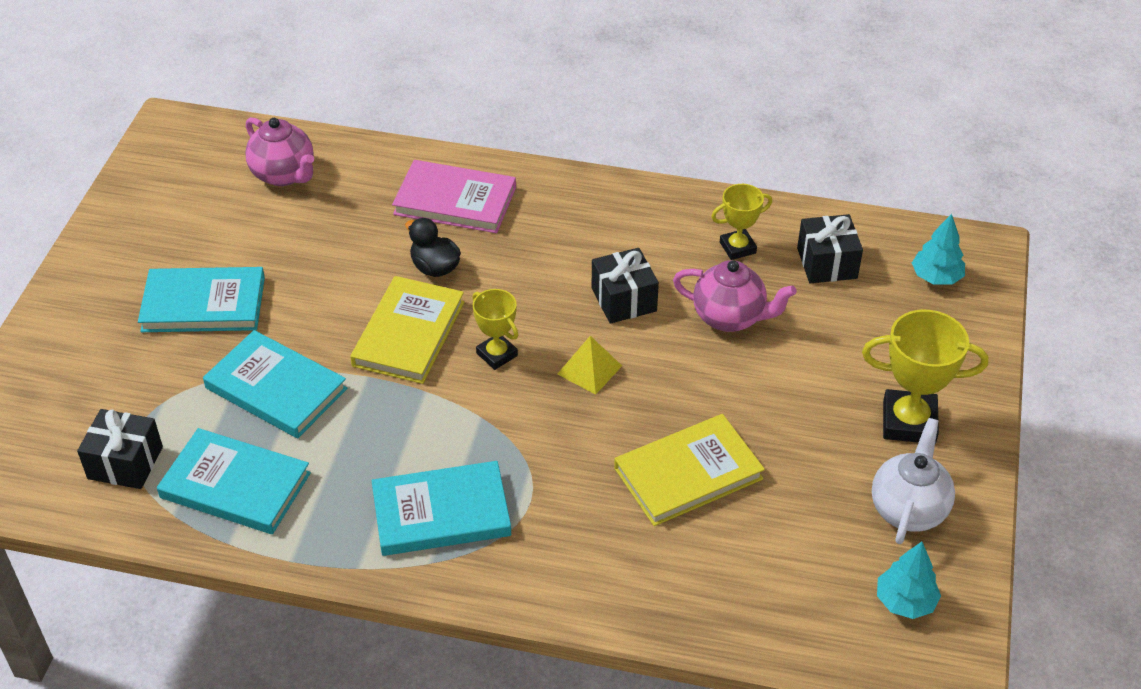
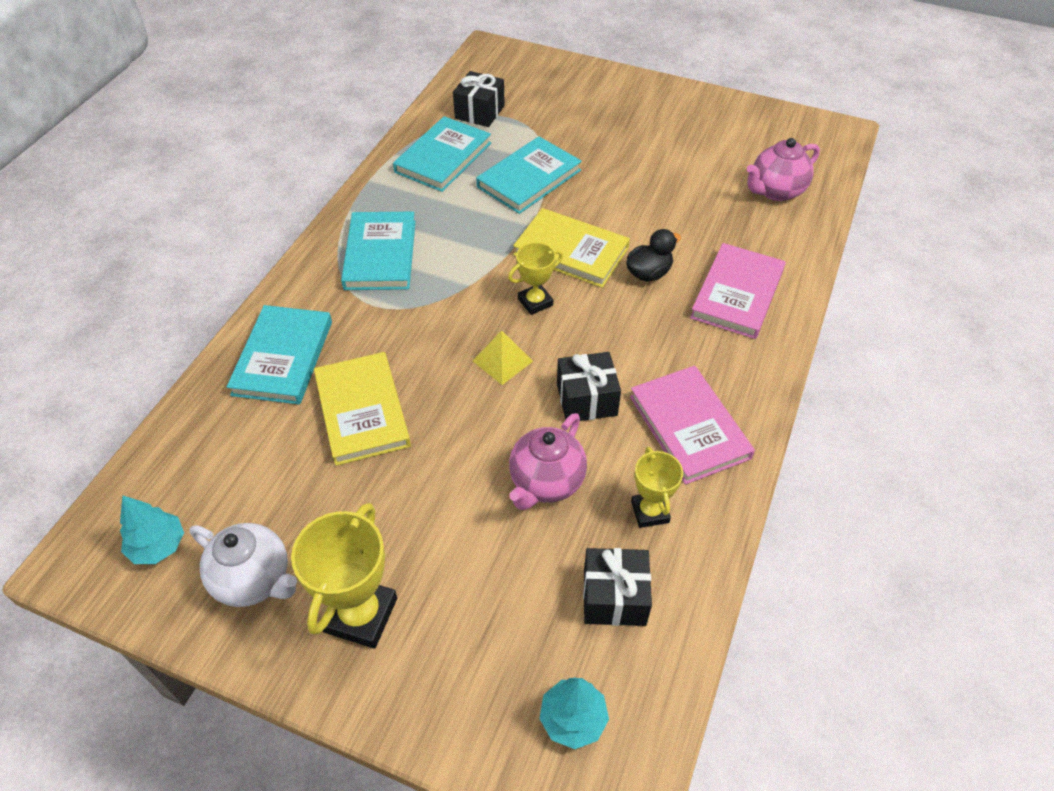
camera: 100 degrees right, 5 degrees up
(203, 304) = (624, 146): turquoise book -> turquoise book (283, 358)
(637, 228) = (689, 427): none -> pink book

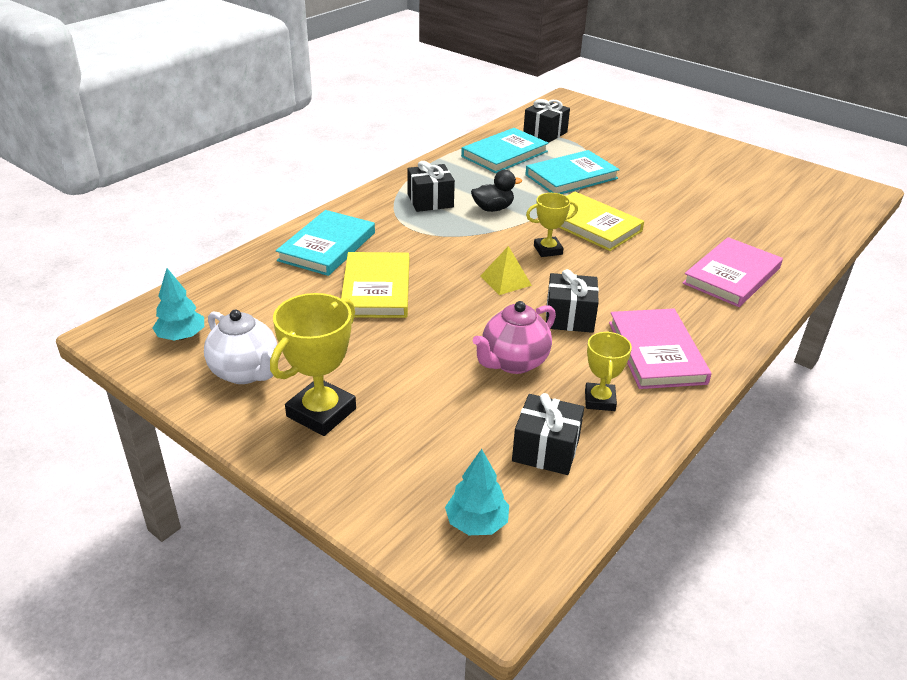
camera: 15 degrees right, 15 degrees down
(380, 254) = (430, 201): turquoise book -> black gift
(648, 273) = (654, 249): black duck -> black duck (493, 208)
(775, 191) = (790, 218): pink teapot -> none

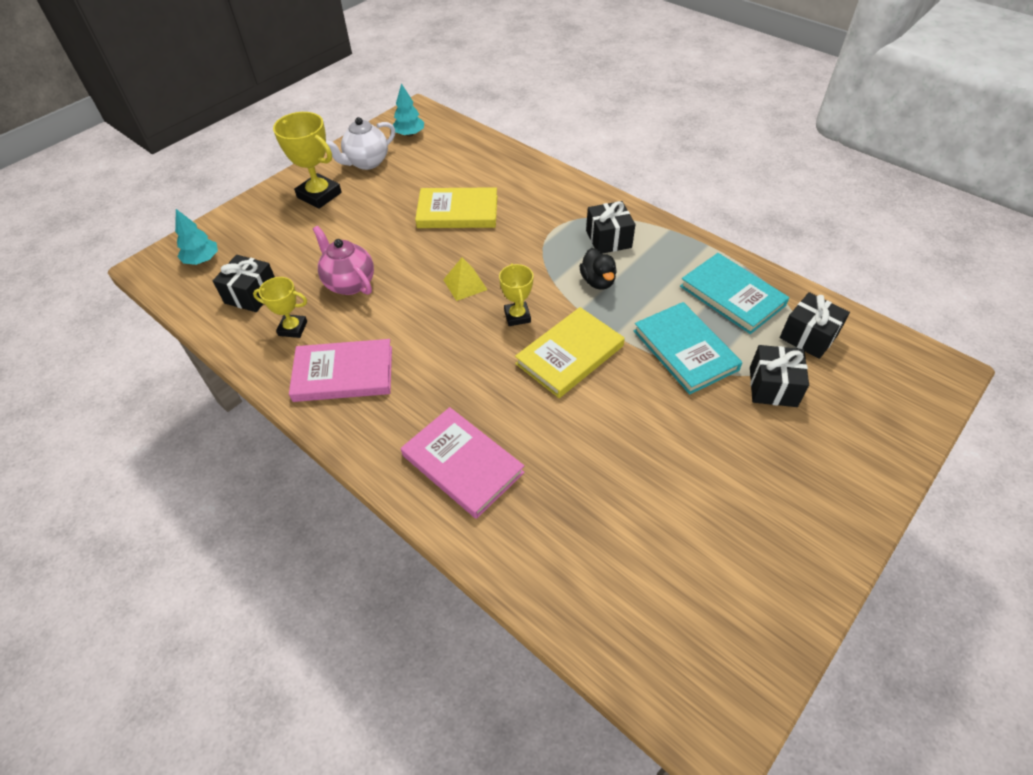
camera: 95 degrees right, 15 degrees up
(327, 246) = (522, 184): turquoise book -> none
(569, 317) = (403, 321): black gift -> black gift (773, 387)

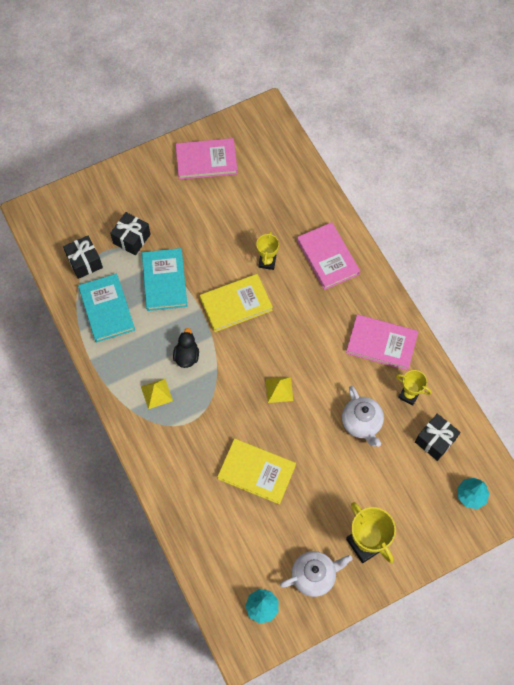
camera: 160 degrees left, 15 degrees up
(349, 283) = (361, 423): pink teapot -> white teapot
(517, 316) = (255, 347): yellow trophy -> yellow trophy (267, 262)
(608, 239) = (156, 393): black gift -> yellow pyramid
(757, 560) = (206, 160): none -> pink book

